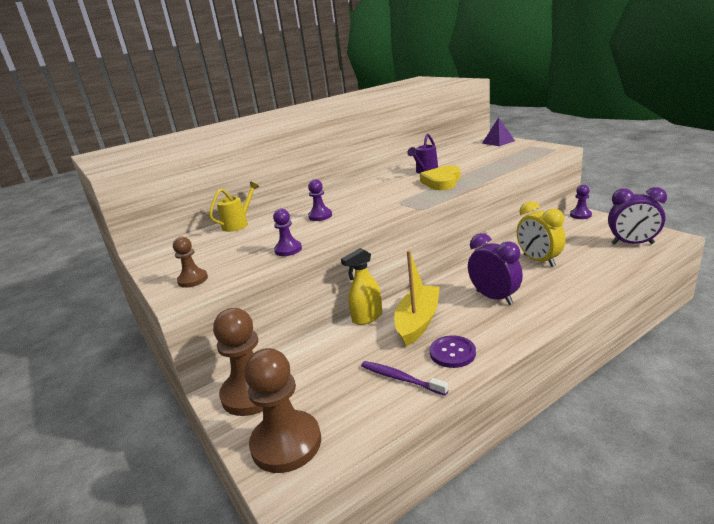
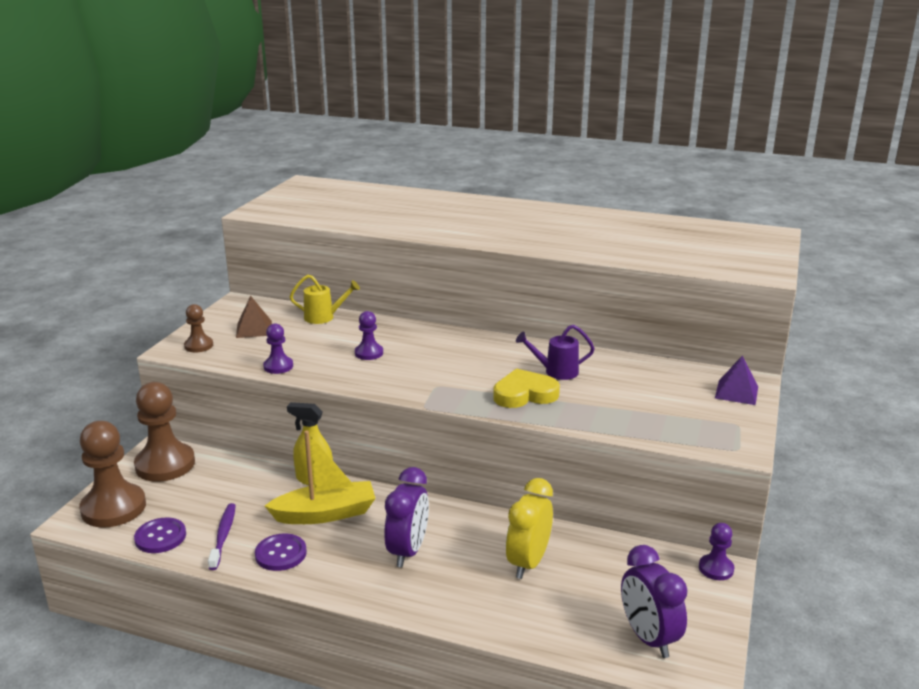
camera: 50 degrees right, 0 degrees up
(207, 252) = (254, 329): none -> brown pyramid
(367, 418) = (160, 537): none -> purple button

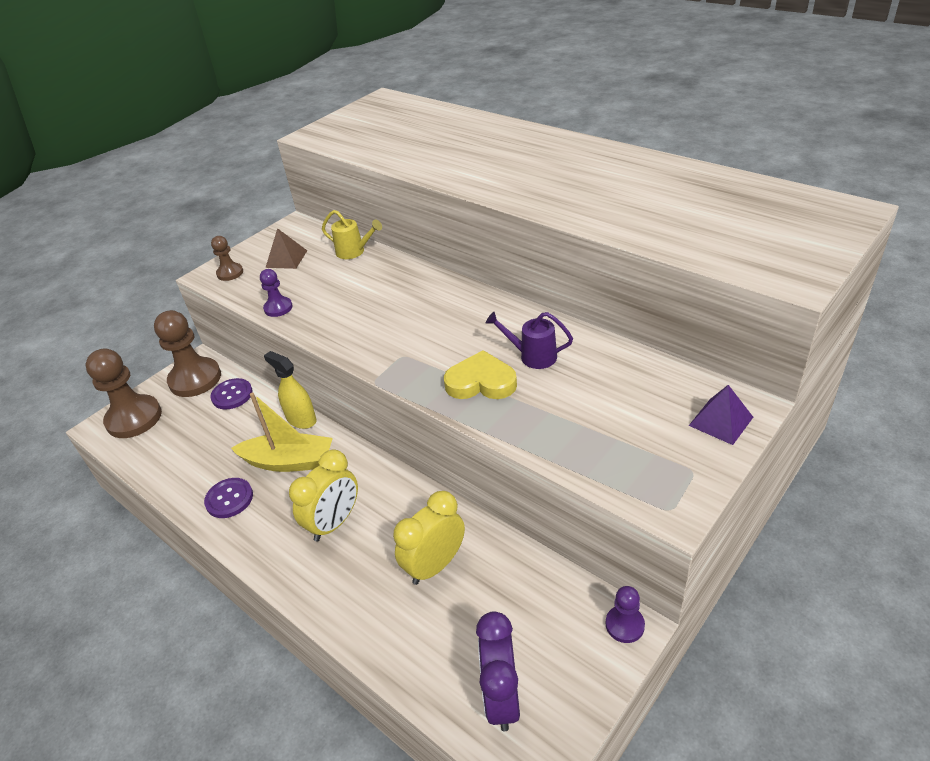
camera: 25 degrees right, 15 degrees up
(160, 537) = (150, 457): purple button -> purple button (232, 395)
(223, 536) = (196, 467): purple toothbrush -> none
(369, 353) = (366, 303): purple pawn -> none
(408, 551) = (334, 523): purple clock -> yellow clock

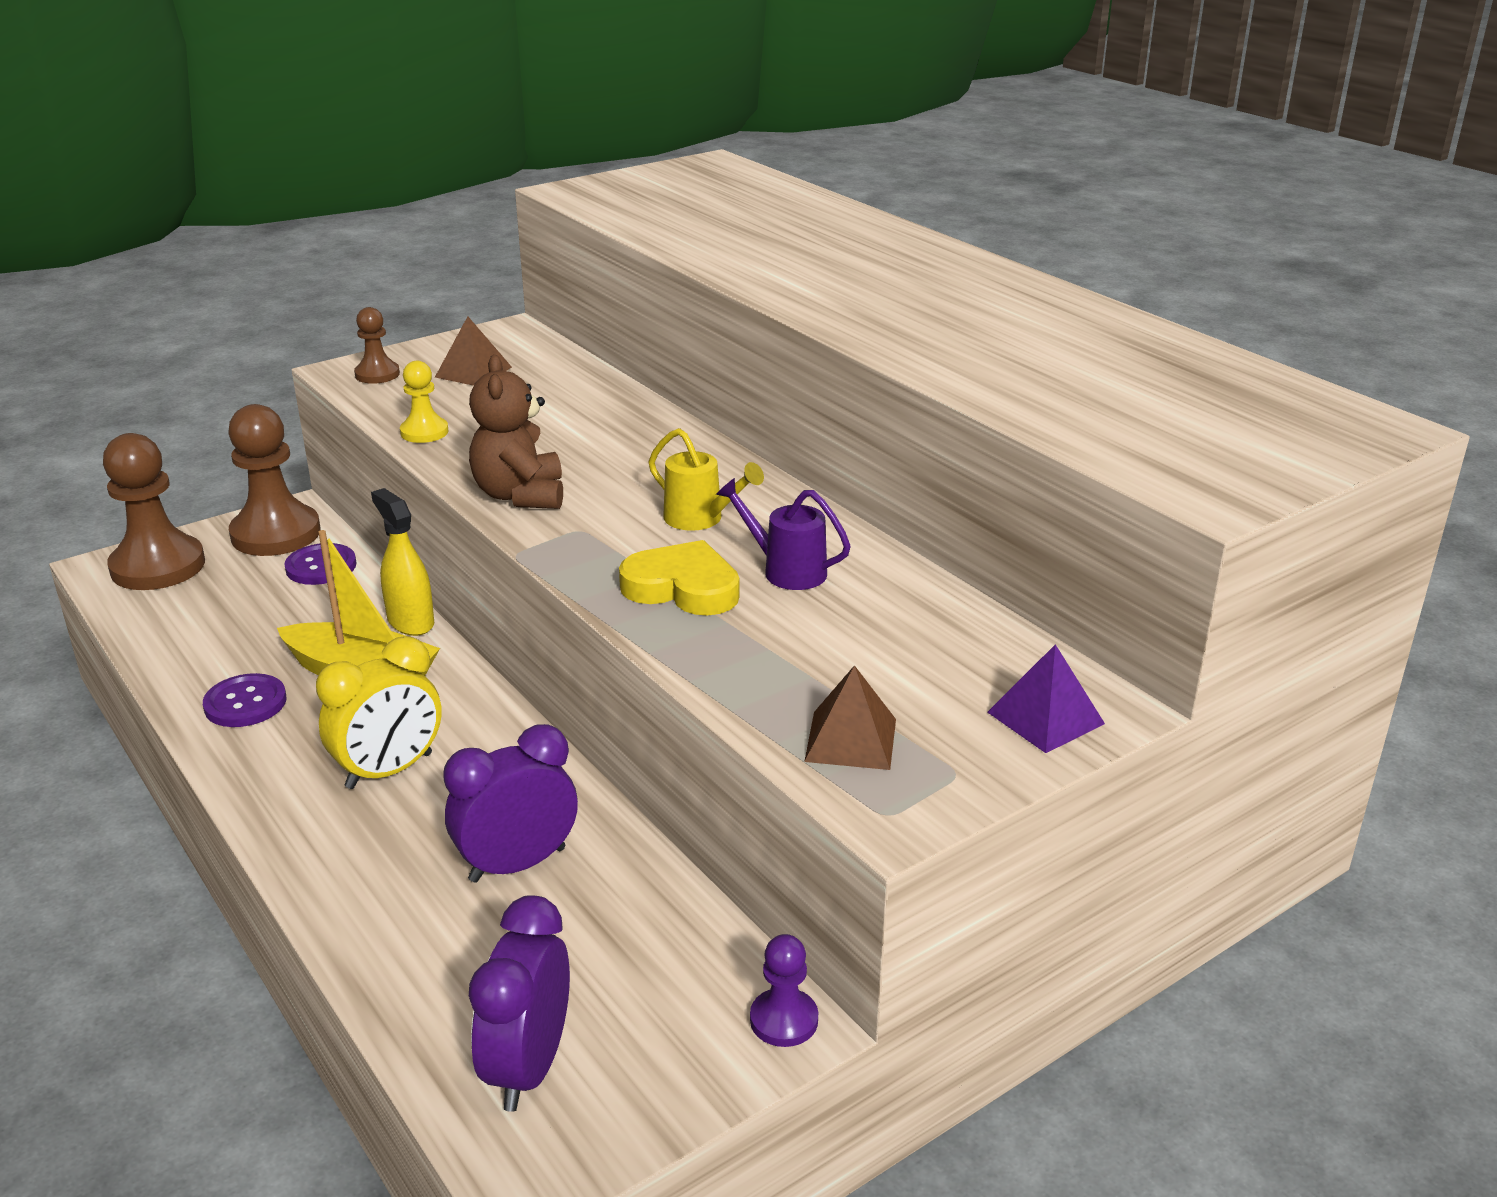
camera: 10 degrees right, 10 degrees down
(278, 308) = (424, 432): purple pawn -> yellow pawn
(354, 252) = (583, 382): yellow watering can -> yellow watering can (700, 519)
(356, 340) = (520, 495): none -> brown teddy bear
(435, 565) = (517, 864): yellow clock -> purple clock
(625, 464) = (851, 740): none -> brown pyramid

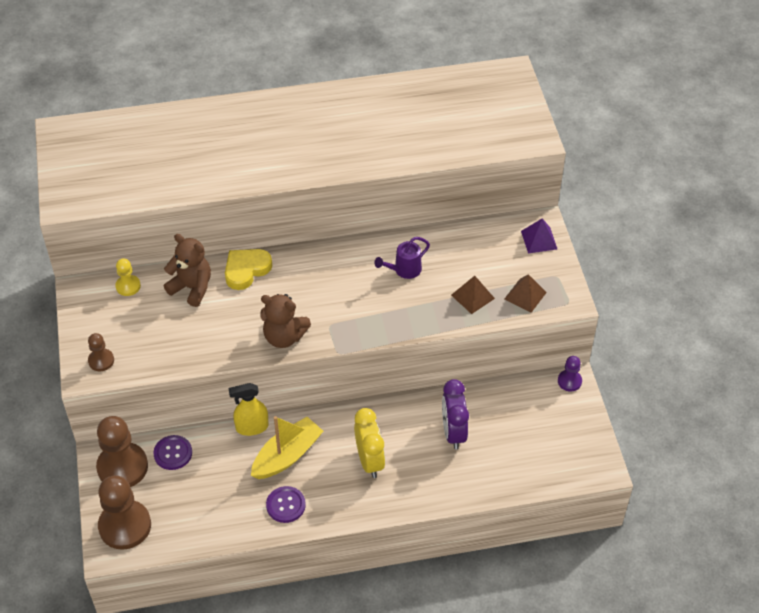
camera: 65 degrees left, 20 degrees up
(424, 432) = (190, 357): yellow pawn -> yellow pawn (128, 286)
(473, 372) = (127, 319): brown pyramid -> brown pyramid (473, 296)
(528, 1067) = (558, 457): purple clock -> none
(575, 399) = (192, 288): none -> brown teddy bear
(683, 587) = (398, 306): yellow heart -> yellow heart (246, 270)
(700, 519) = (345, 282): yellow watering can -> none

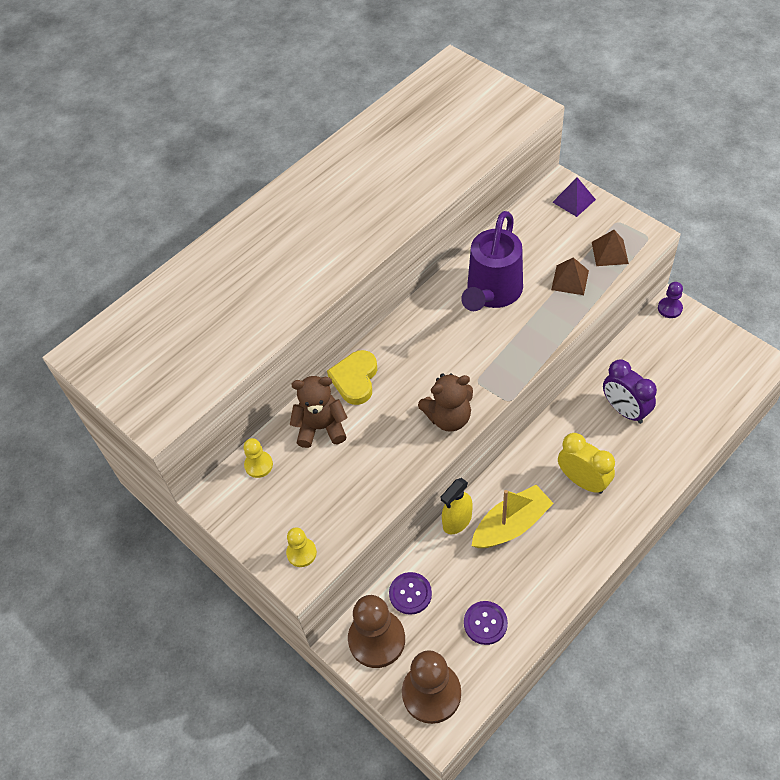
camera: 30 degrees left, 5 degrees up
(101, 361) = (301, 553): brown pawn -> yellow pawn
(286, 505) = (552, 569): purple button -> purple button (485, 623)
(287, 455) = (511, 525): yellow boat -> yellow boat turned 45 degrees clockwise
(404, 270) = (492, 293): purple watering can -> purple watering can, size x1.96

